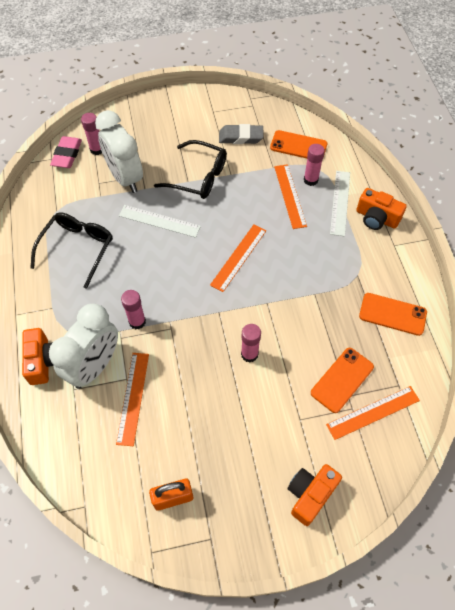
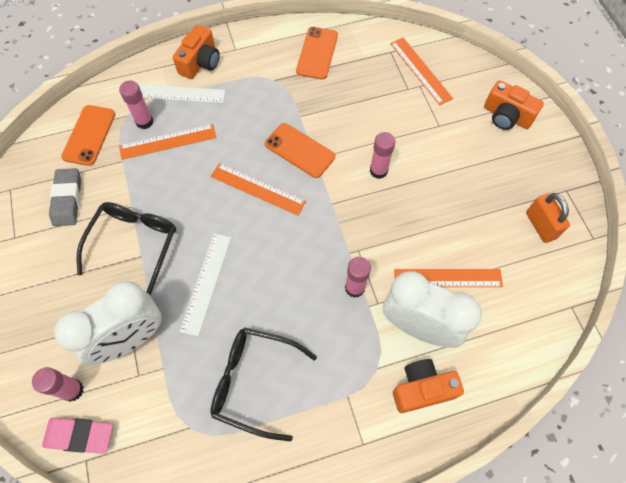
camera: 95 degrees left, 5 degrees up
(342, 380) = (393, 93): orange phone -> orange phone (299, 150)

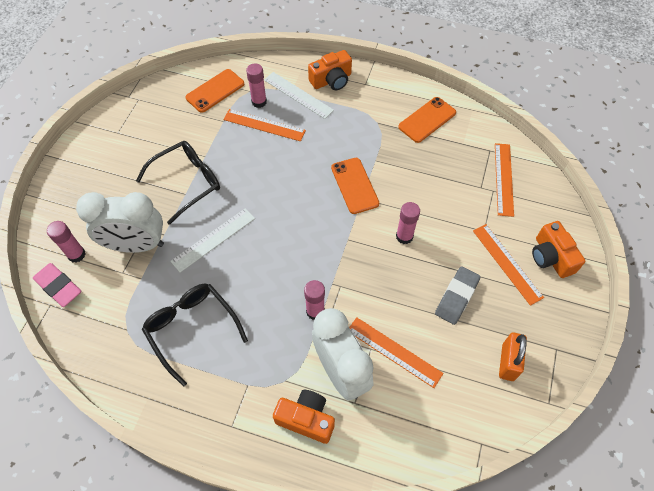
camera: 35 degrees right, 5 degrees down
(68, 199) = (168, 127): grey eraser -> grey eraser (456, 297)
(258, 189) = (301, 195): orange ruler -> orange ruler (507, 263)

